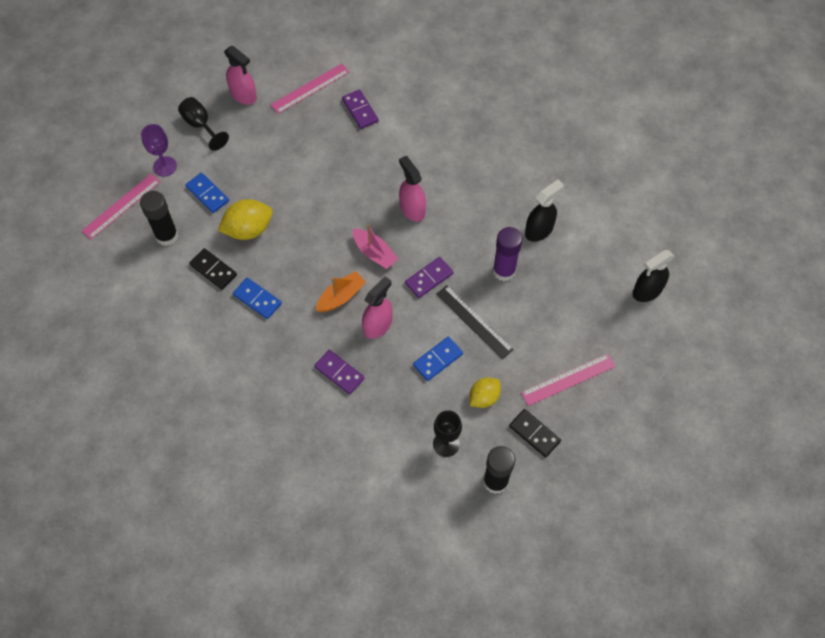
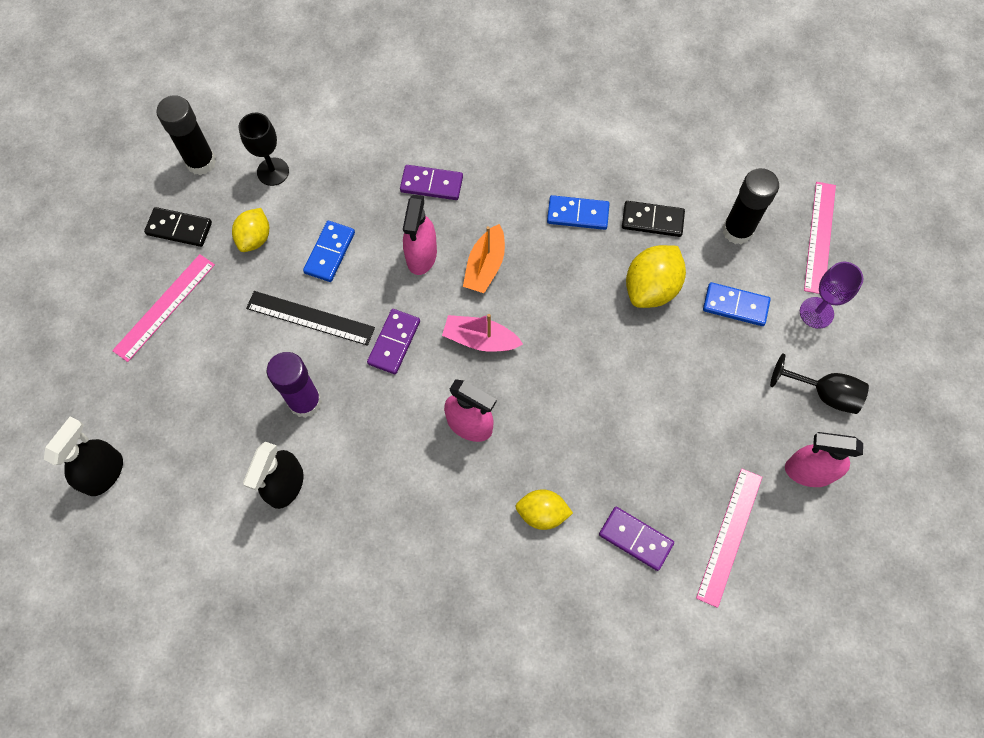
camera: 150 degrees right, 5 degrees up
(401, 146) = (542, 513): none -> yellow lemon

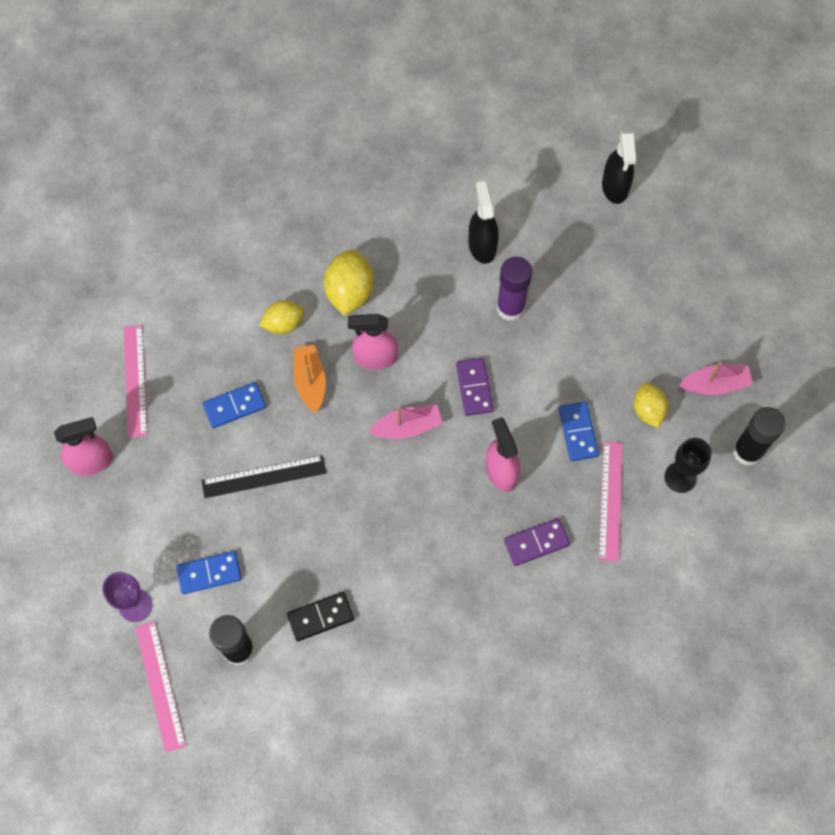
camera: 150 degrees right, 0 degrees up
(164, 307) = (672, 318): pink ruler -> pink ruler (611, 500)
(179, 229) = (715, 385): black domino -> pink boat
(310, 318) = (553, 371): black ruler -> black ruler (264, 476)
(485, 266) = (442, 492): orange boat -> orange boat (310, 381)
(577, 214) = (390, 585): blue domino -> blue domino (234, 406)
(635, 539) = (205, 342): purple domino -> none
(651, 288) = (290, 550): yellow lemon -> yellow lemon (349, 292)
(823, 393) = (102, 533): black goblet -> none

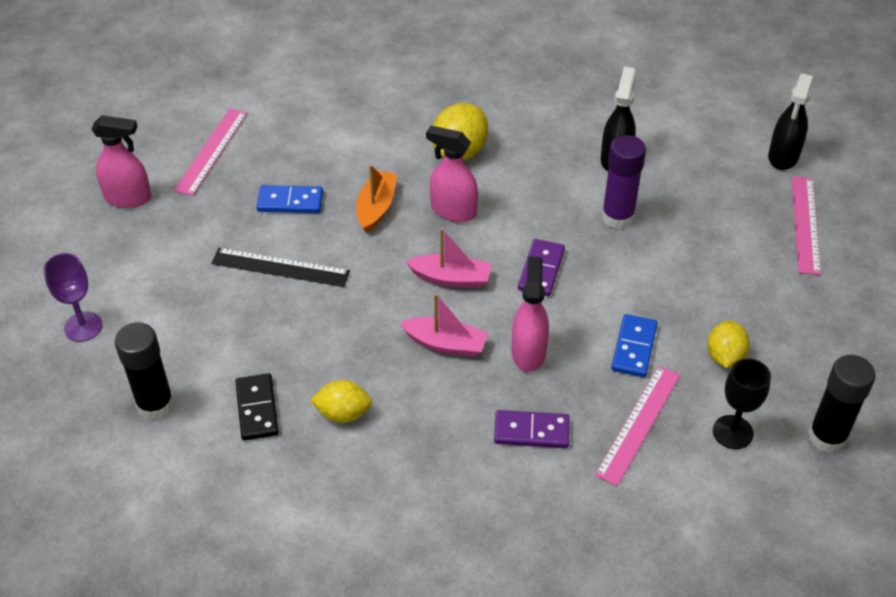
camera: 25 degrees right, 20 degrees down
(160, 685) = (56, 405): pink ruler -> pink ruler (805, 224)
(209, 573) = (172, 327): blue domino -> none
(283, 324) = (379, 155): yellow lemon -> yellow lemon (343, 413)
(320, 617) = (257, 409): black domino -> black domino turned 75 degrees clockwise
(715, 385) = (816, 360): pink boat -> pink boat (445, 344)

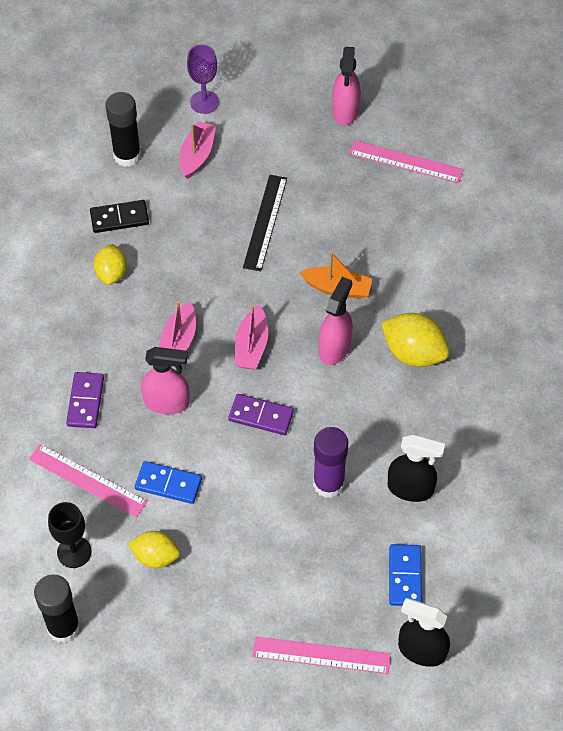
camera: 90 degrees right, 10 degrees up
(168, 332) = (197, 155): none -> pink boat
(290, 202) = (343, 224): blue domino -> blue domino (405, 576)

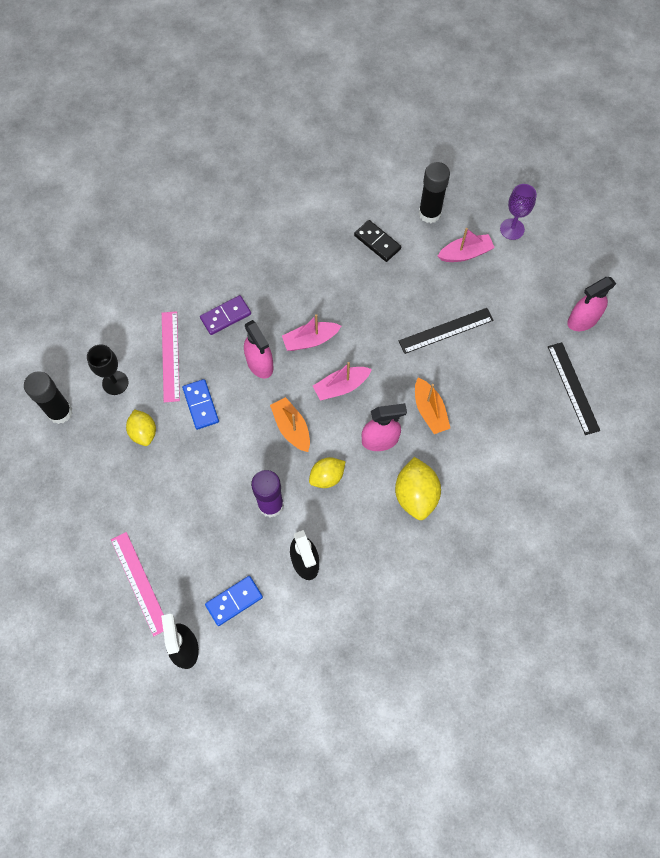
camera: 55 degrees right, 10 degrees up
(111, 273) = (331, 266): yellow lemon -> yellow lemon (327, 477)
(261, 416) = (291, 428): purple domino -> orange boat
(406, 162) = (573, 388): pink ruler -> black ruler

